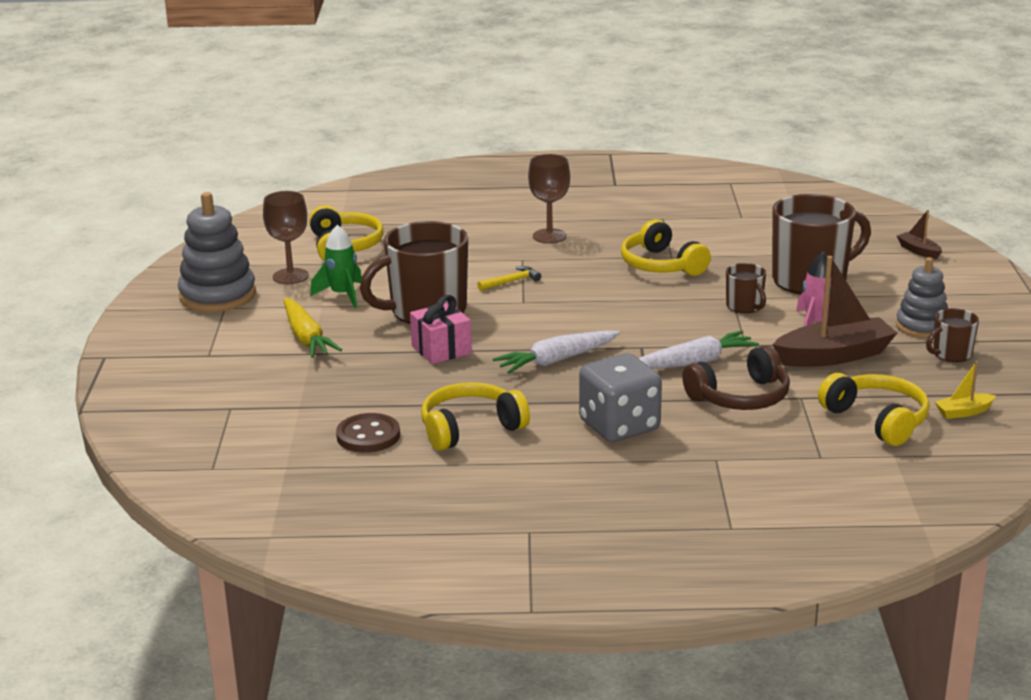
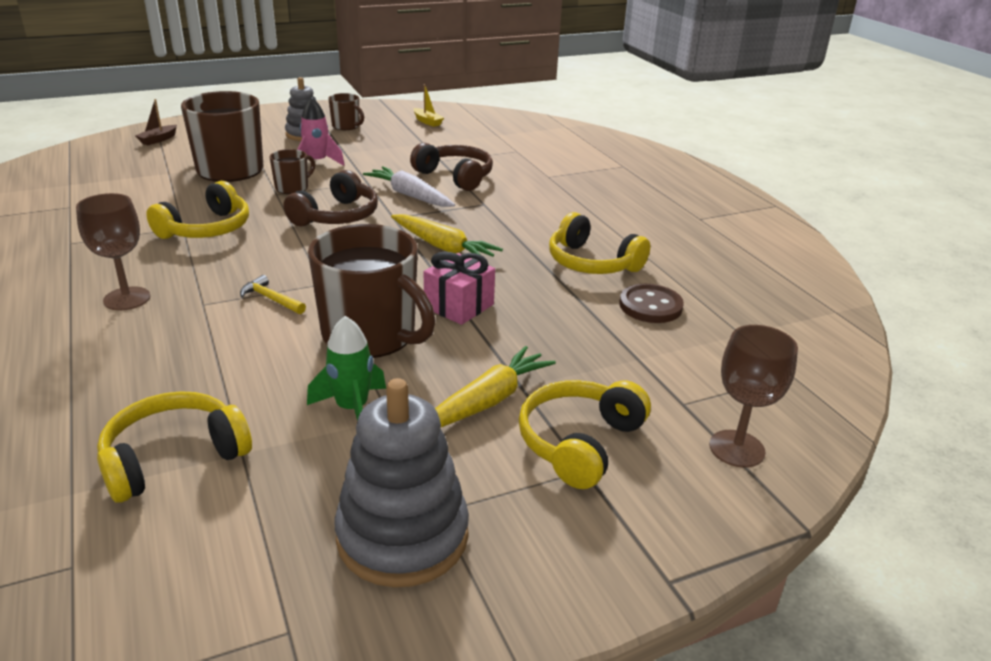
camera: 115 degrees left, 5 degrees up
(290, 276) = (304, 479): brown goblet -> brown goblet (736, 449)
(556, 360) = (443, 247): white carrot -> yellow carrot
(619, 426) = (533, 209): grey dice -> none
(658, 320) = (337, 216): none -> brown headphones
(834, 356) = (369, 155): brown boat -> none
(877, 420) = (455, 140): yellow headphones -> yellow headphones (579, 442)

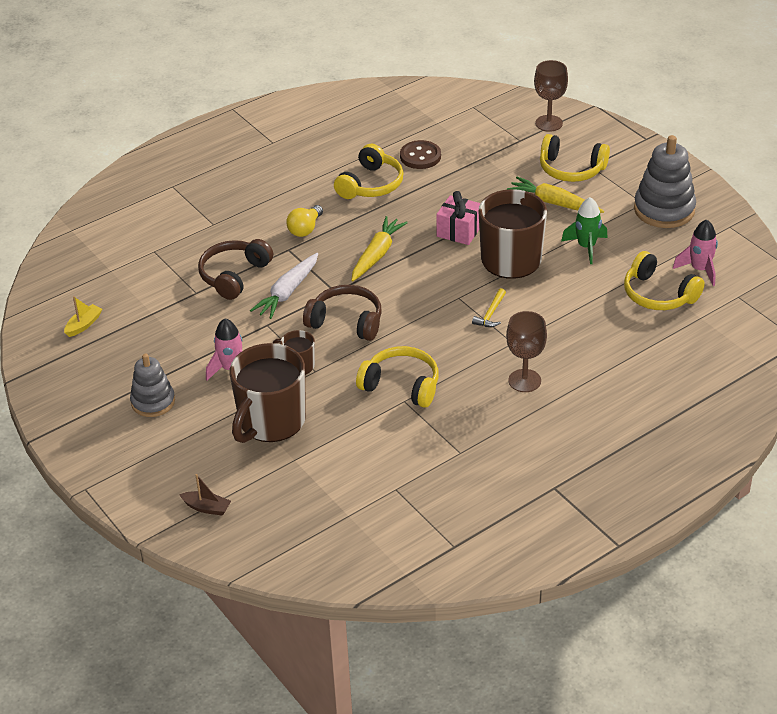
camera: 100 degrees left, 10 degrees up
(191, 533) = (700, 270): none -> pink rocket
(346, 126) = (117, 379): brown mug -> none
(516, 216) = (305, 229): none -> yellow light bulb

